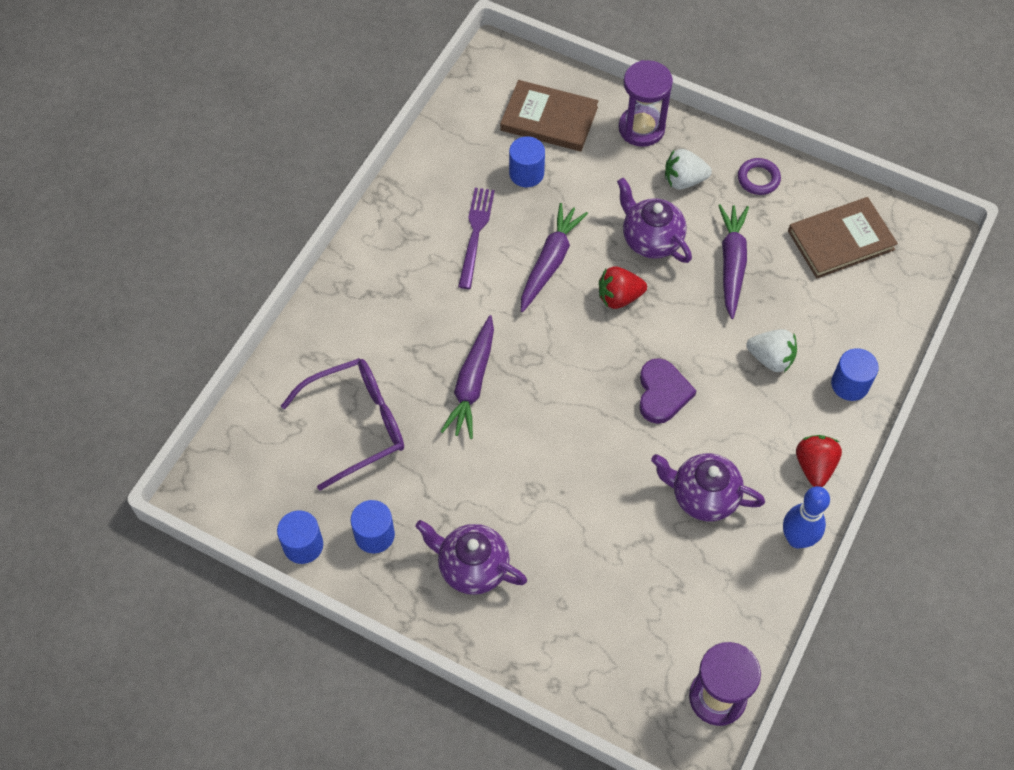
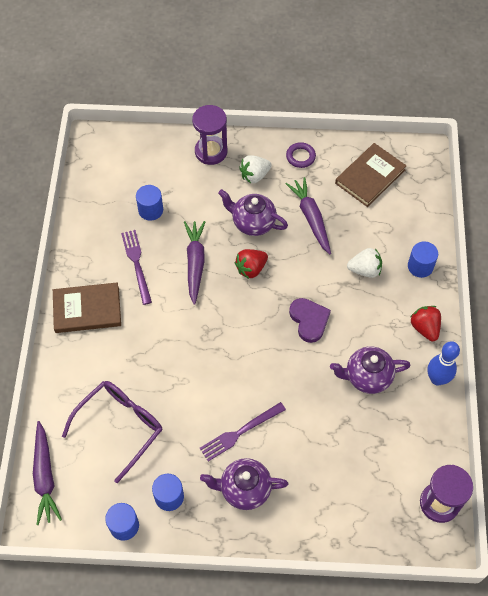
camera: 25 degrees left, 0 degrees up
(472, 383) = (184, 366): purple carrot -> purple carrot (45, 476)
(501, 495) = (240, 432): none -> purple fork
(549, 119) = (147, 168): brown book -> brown book (87, 309)

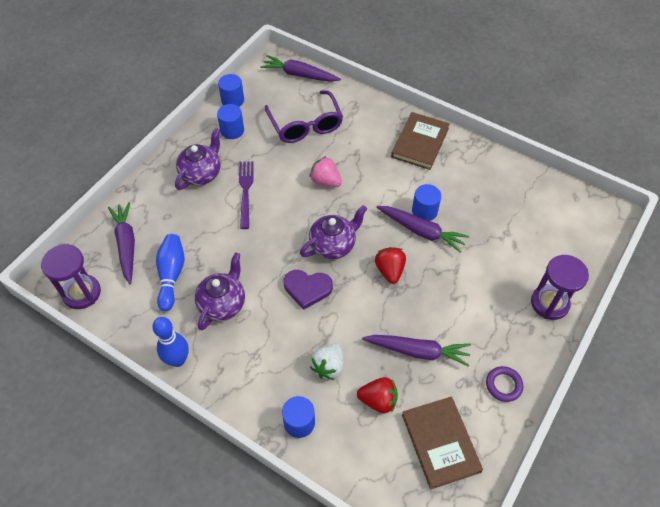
camera: 120 degrees right, 5 degrees down
(137, 264) = (445, 190): purple fork -> none
(150, 210) = (499, 223): blue cylinder -> blue cylinder (424, 211)
(184, 367) = (325, 181): none -> pink strawberry
(253, 222) = (440, 297): purple teapot -> purple teapot (333, 245)
(254, 175) = (499, 327): white strawberry -> none
(367, 501) = (126, 245): none -> purple carrot
(370, 437) = (171, 275): none -> blue bowling pin
(425, 328) = (232, 382): red strawberry -> red strawberry (378, 400)

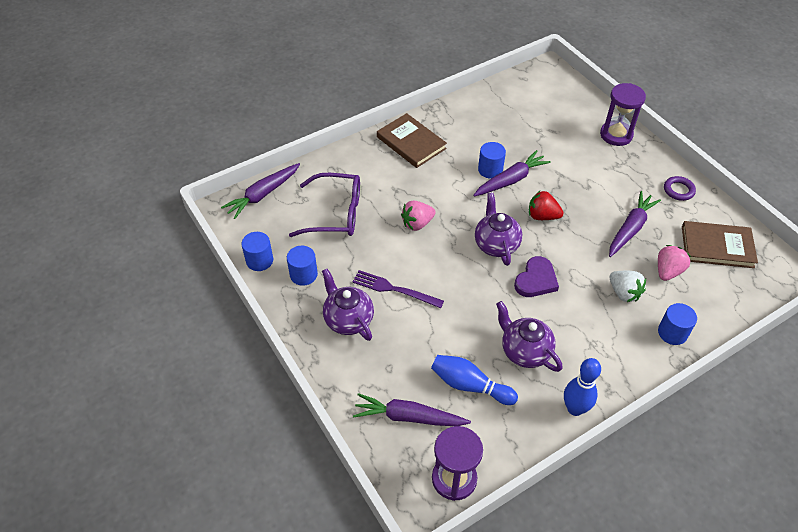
camera: 65 degrees left, 5 degrees down
(378, 400) = (668, 271): red strawberry -> pink strawberry

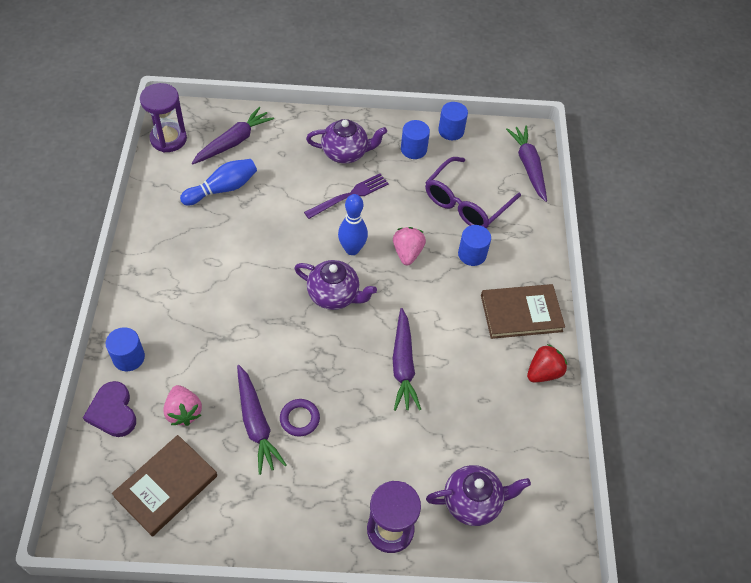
camera: 120 degrees right, 5 degrees up
(490, 170) = (431, 357): blue cylinder -> blue cylinder (472, 254)
(525, 351) = (216, 241): purple teapot -> purple teapot (472, 502)
(536, 280) = (271, 297): purple heart -> purple heart (113, 412)
(542, 216) = (335, 357): red strawberry -> red strawberry (543, 372)
(575, 408) = (142, 237): blue bowling pin -> blue bowling pin (352, 249)
(624, 293) = (197, 354): white strawberry -> none
(678, 190) = (261, 520): purple ring -> purple ring (299, 419)

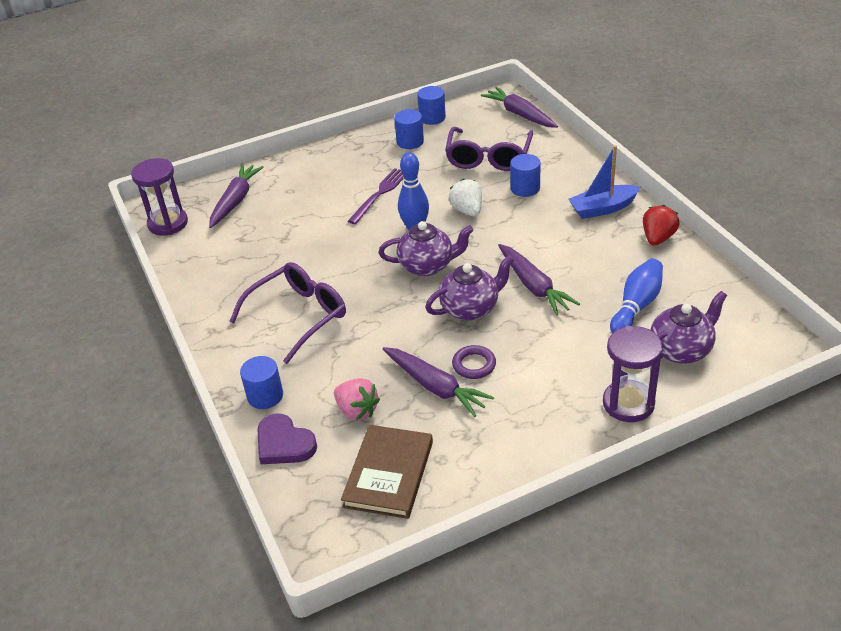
camera: 20 degrees left, 15 degrees down
(203, 291) = (299, 316): none -> purple glasses
(222, 189) = (254, 237): blue bowling pin -> blue bowling pin (636, 306)
(345, 153) = (350, 168): purple teapot -> purple teapot (470, 308)
(407, 253) = (467, 210): pink strawberry -> white strawberry
(521, 313) = (603, 208): brown book -> blue boat

